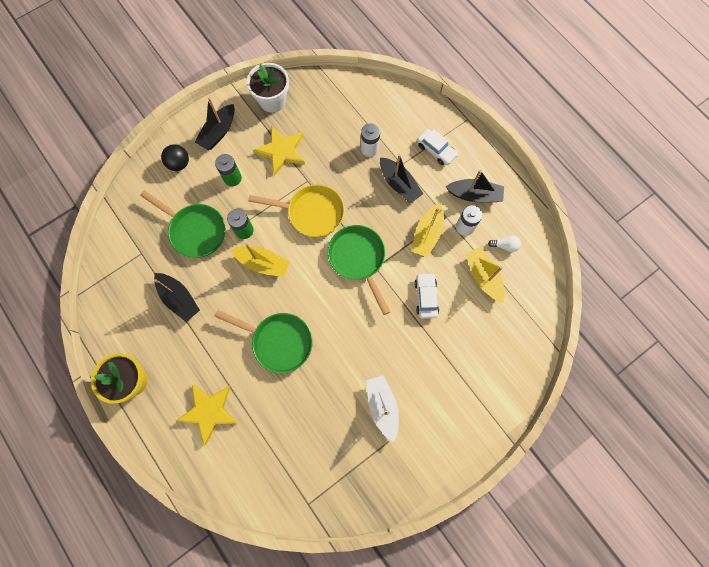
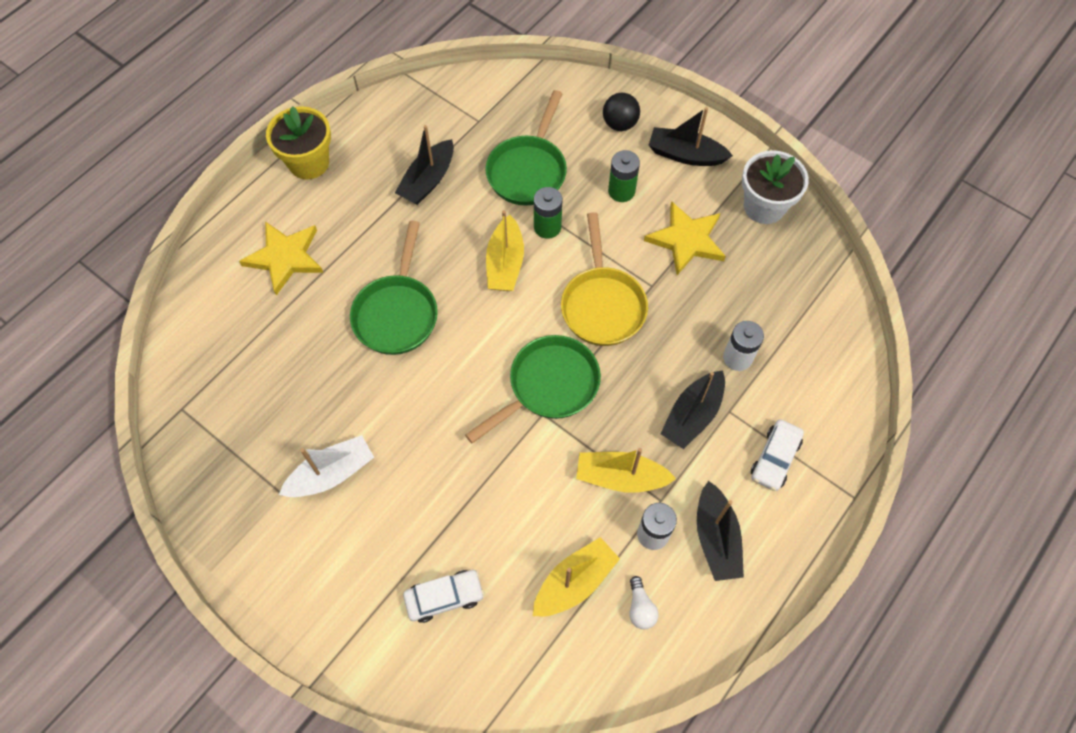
camera: 75 degrees right, 10 degrees down
(426, 297) = (515, 498): white car -> white car (444, 597)

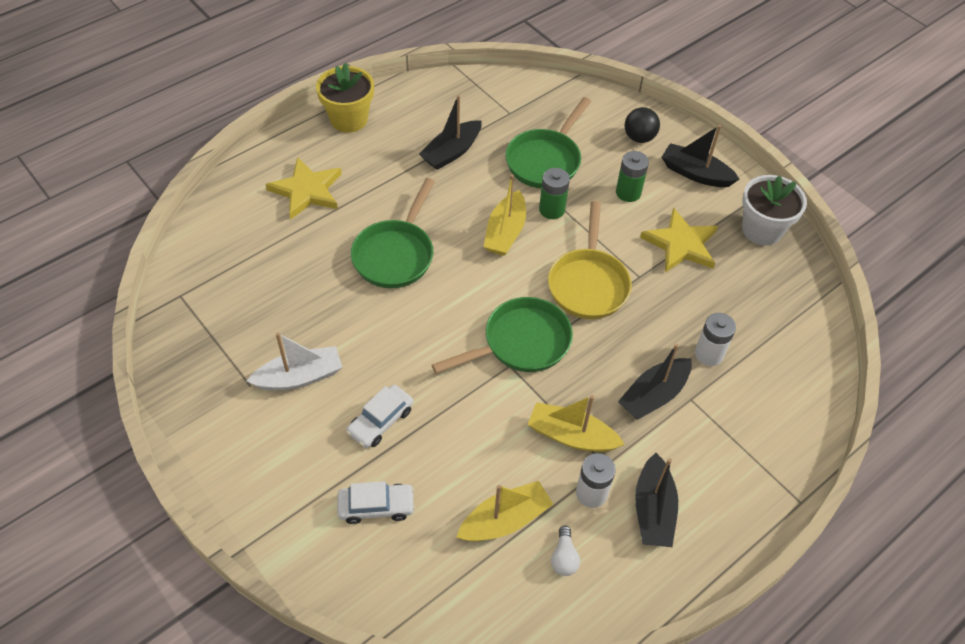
camera: 10 degrees right, 10 degrees down
(775, 458) = (727, 450): white car -> white car (380, 421)

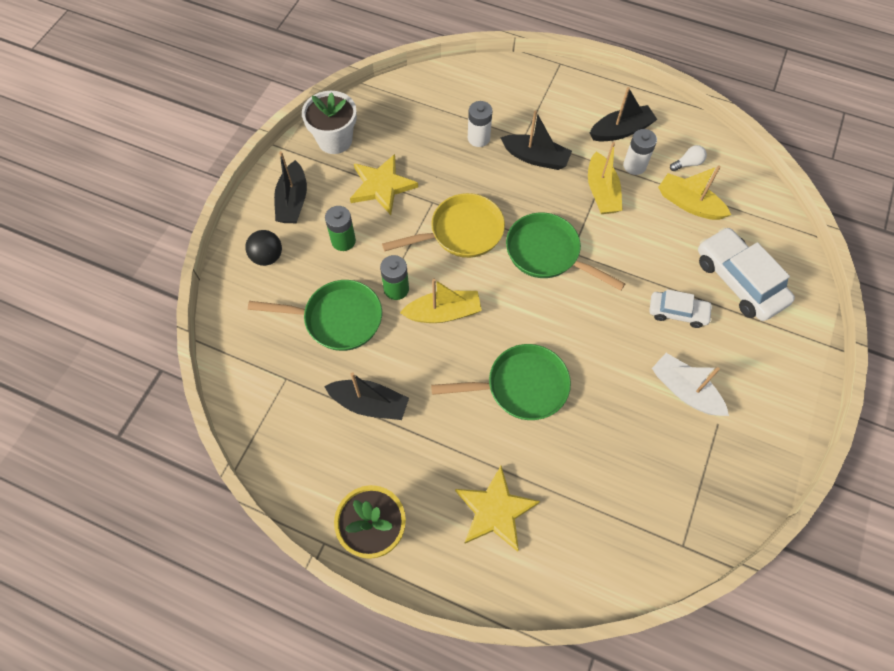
camera: 115 degrees left, 10 degrees up
(376, 506) = (739, 281): white car -> white car, size x1.71

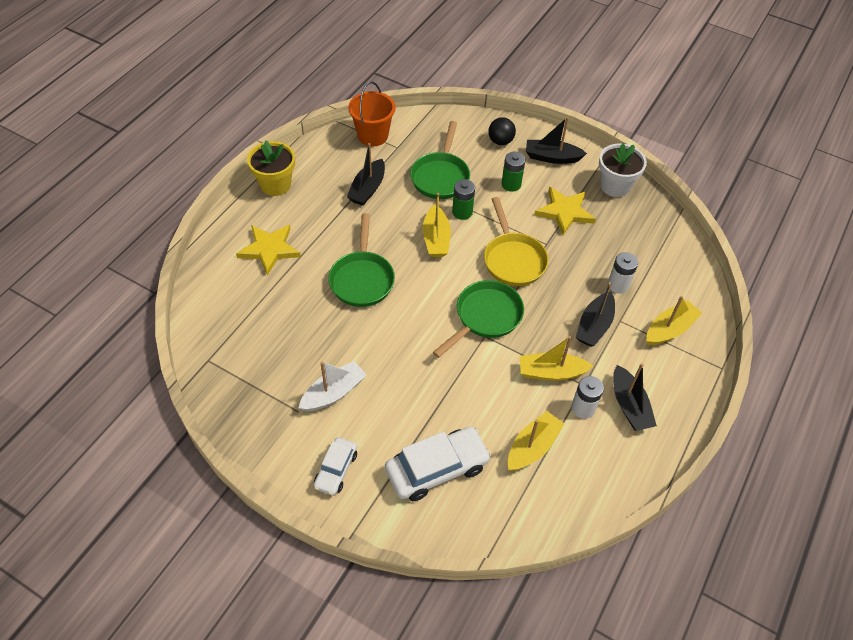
camera: 95 degrees right, 10 degrees down
(264, 413) = (372, 135): none -> orange bucket
(525, 99) = (669, 329): none -> yellow boat
(677, 312) = (410, 406): white car -> white car (336, 470)
(687, 163) = (584, 459): white light bulb -> none

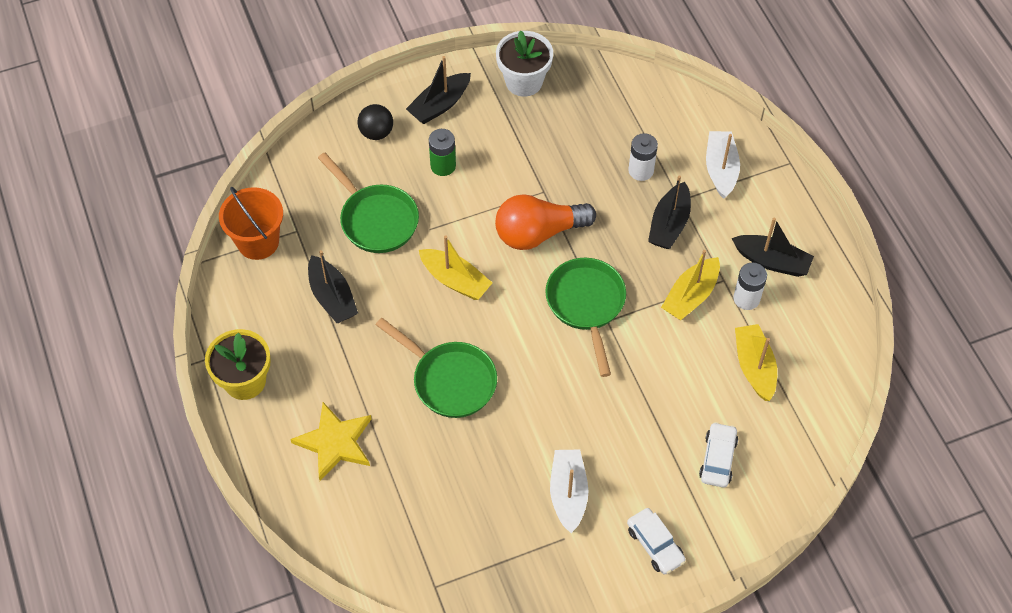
camera: 50 degrees left, 5 degrees up
(437, 468) = (718, 459): white car -> white car, size x0.58
(462, 212) = (441, 234): green battery -> none
(513, 259) = (538, 233): yellow pan -> orange light bulb
(564, 212) = (519, 147): yellow star -> none
(594, 326) = (669, 224): black boat -> black boat turned 45 degrees clockwise
(669, 329) = (721, 169): yellow boat -> white boat

